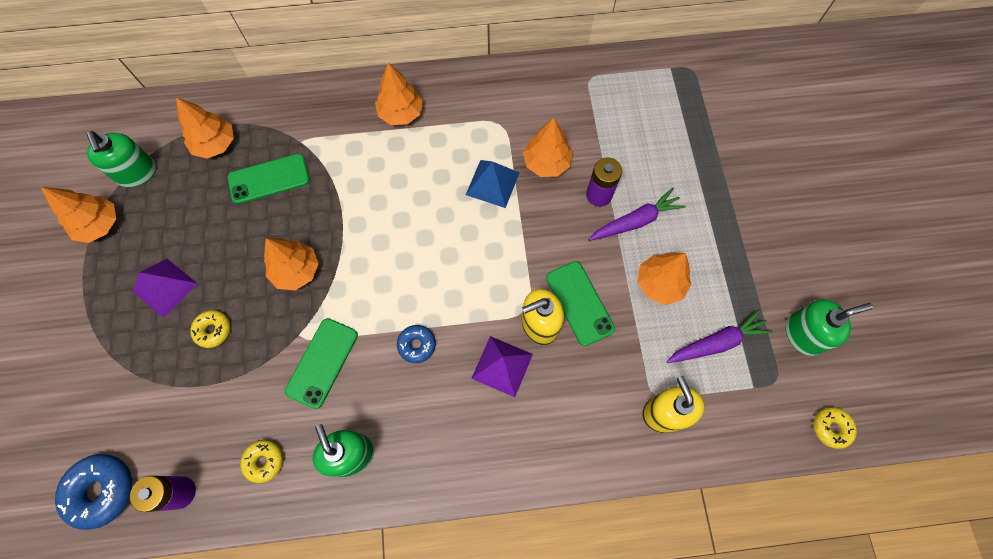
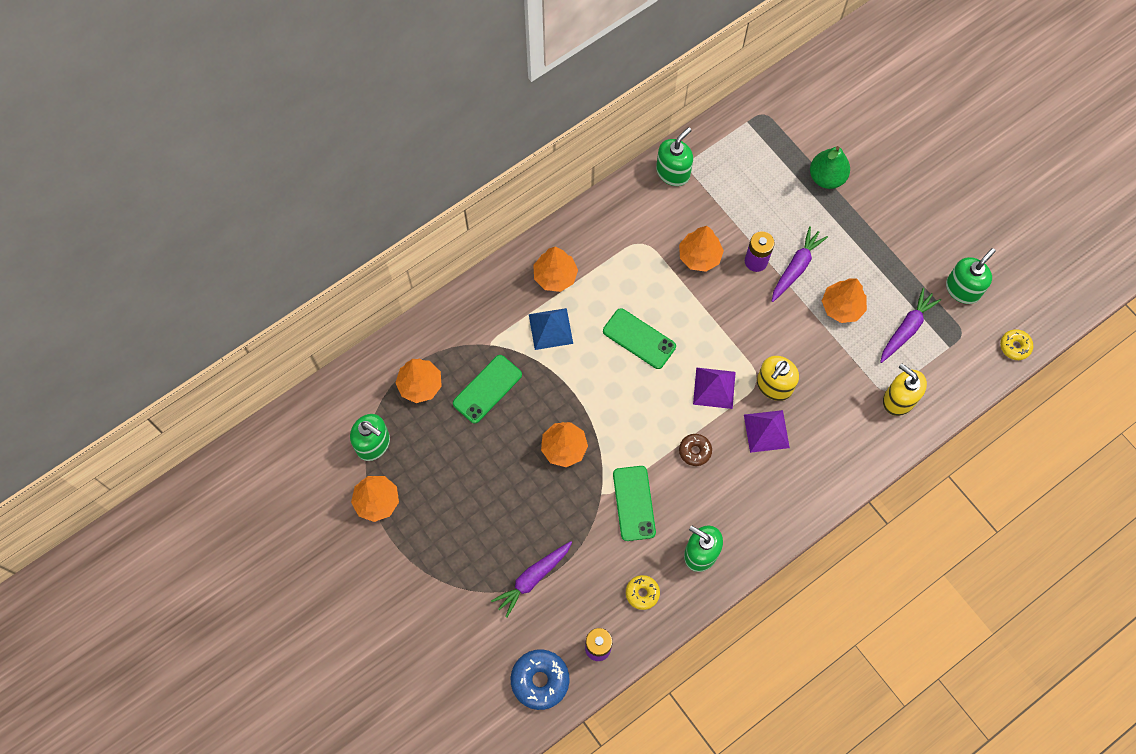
camera: 30 degrees left, 0 degrees up
(165, 287) = (471, 517): purple pyramid -> purple pyramid (714, 388)
(174, 380) = (532, 578): none -> purple carrot
(213, 330) = (534, 527): yellow donut -> none
(417, 345) = (695, 451): blue donut -> brown donut
(492, 183) = (668, 296): blue pyramid -> blue pyramid (550, 328)
(571, 78) = (673, 172): none -> green soap dispenser
(580, 303) = (793, 353): green phone -> green phone (639, 338)
(719, 153) = (826, 177): none -> green pear

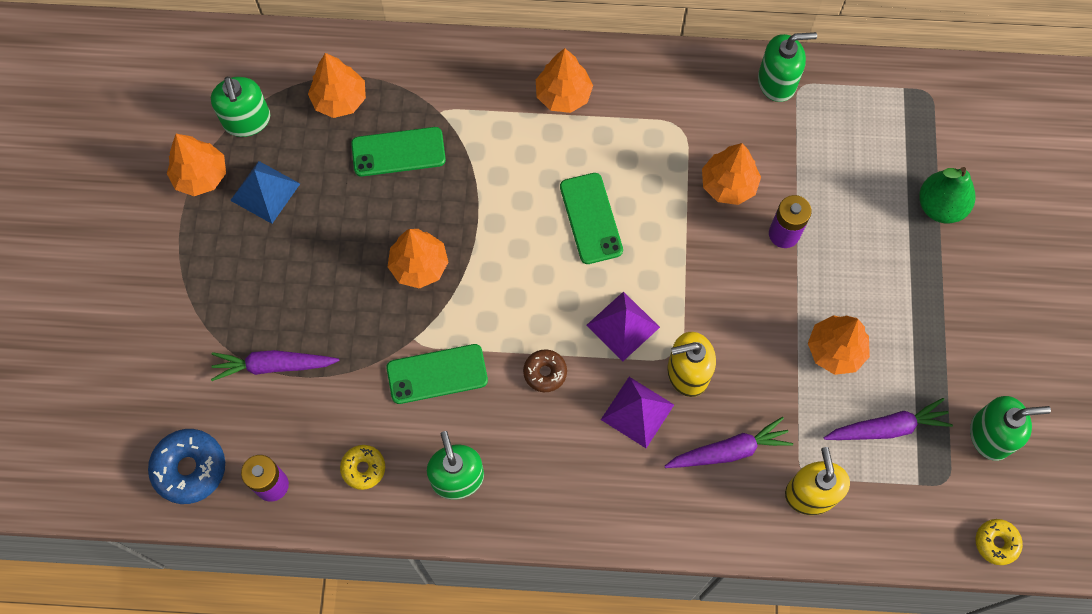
camera: 40 degrees right, 0 degrees up
(550, 328) = (512, 141): blue pyramid -> blue pyramid (265, 192)
(634, 503) = (437, 374): green phone -> green phone turned 45 degrees clockwise
(796, 267) = (821, 272): purple carrot -> purple carrot (729, 450)

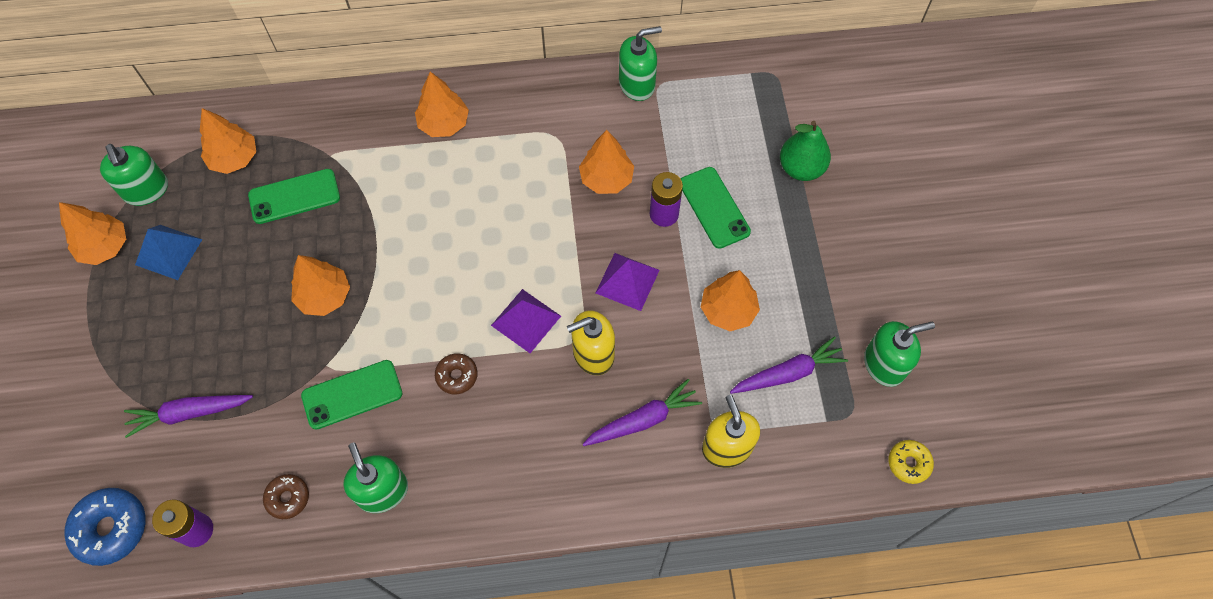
camera: 10 degrees left, 5 degrees down
(363, 468) = (288, 498): yellow donut -> brown donut
(591, 218) = (483, 228): green phone -> green phone (714, 207)
(637, 412) = (550, 398): purple pyramid -> purple pyramid (627, 281)

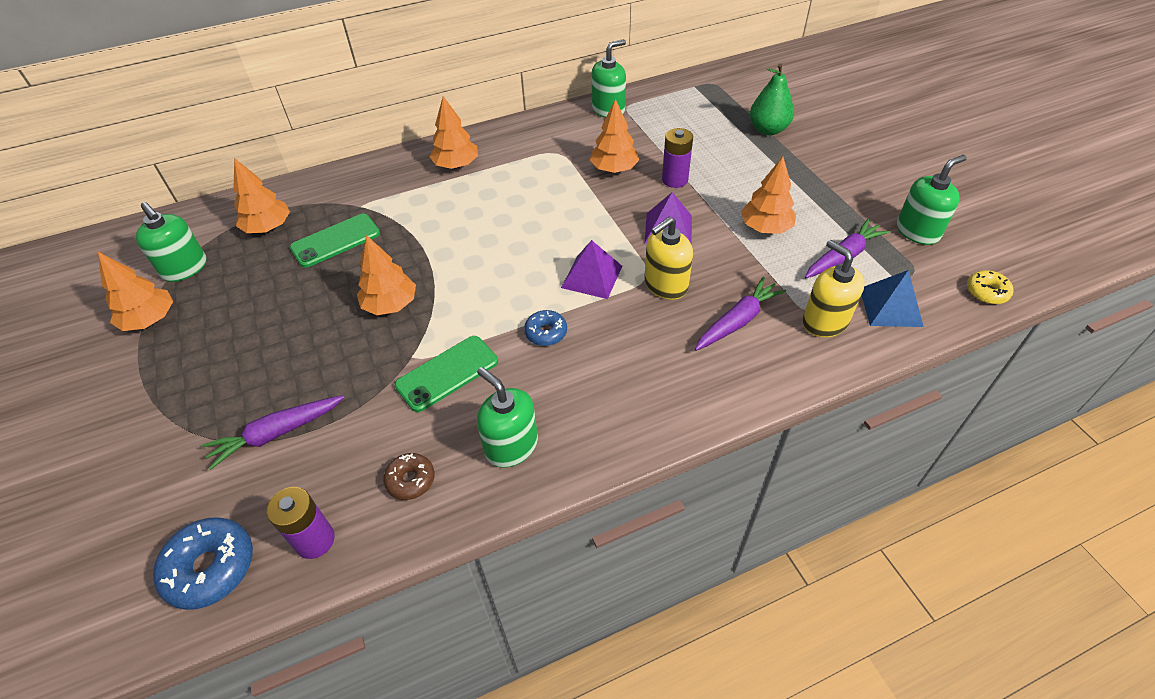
camera: 15 degrees left, 15 degrees down
(169, 252) = (220, 308): blue pyramid -> blue pyramid (890, 307)
(457, 376) = (546, 332): brown donut -> blue donut
(714, 207) = (714, 167): green phone -> none

